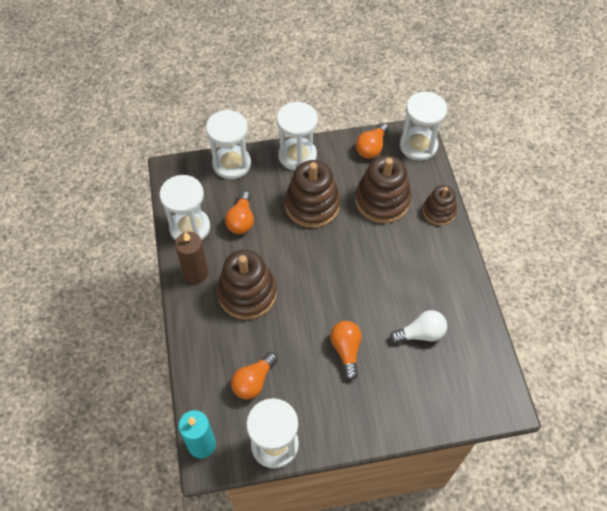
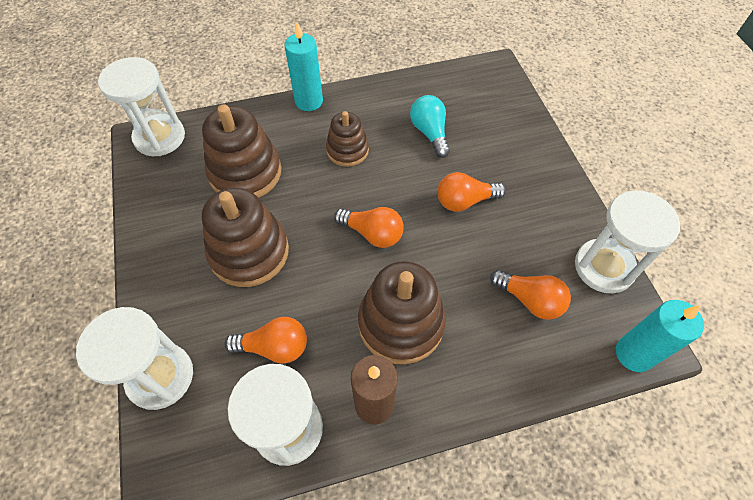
camera: 95 degrees left, 0 degrees up
(297, 156) = (157, 278): white hourglass -> none
(371, 147) = (155, 187): orange light bulb -> orange light bulb (372, 233)
(421, 334) = (430, 133): white light bulb -> turquoise light bulb
(439, 211) = (264, 117): brown stacking toy -> brown stacking toy (347, 150)
(457, 243) = (309, 101): none -> turquoise candle

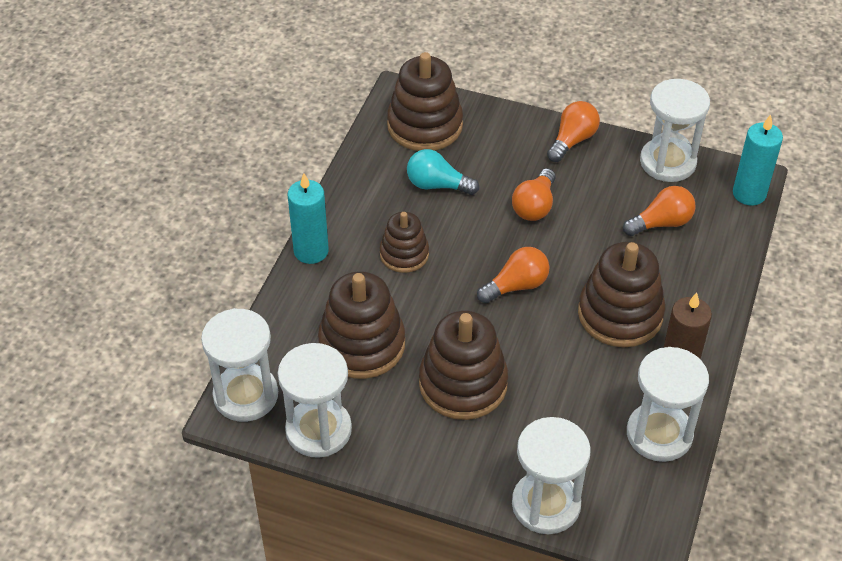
camera: 55 degrees left, 10 degrees down
(152, 191) = (318, 430): none -> white hourglass
(274, 347) = (578, 410): orange light bulb -> orange light bulb (572, 140)
(480, 95) = (425, 125): none -> brown stacking toy

